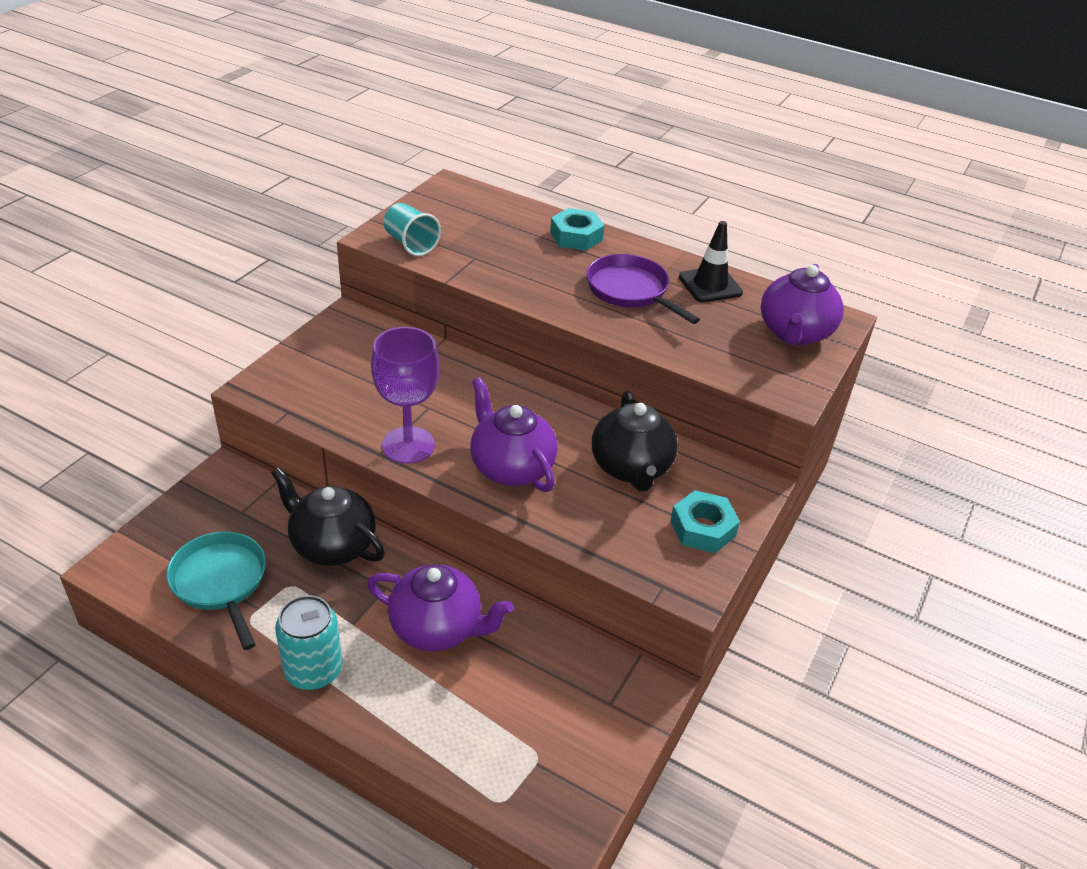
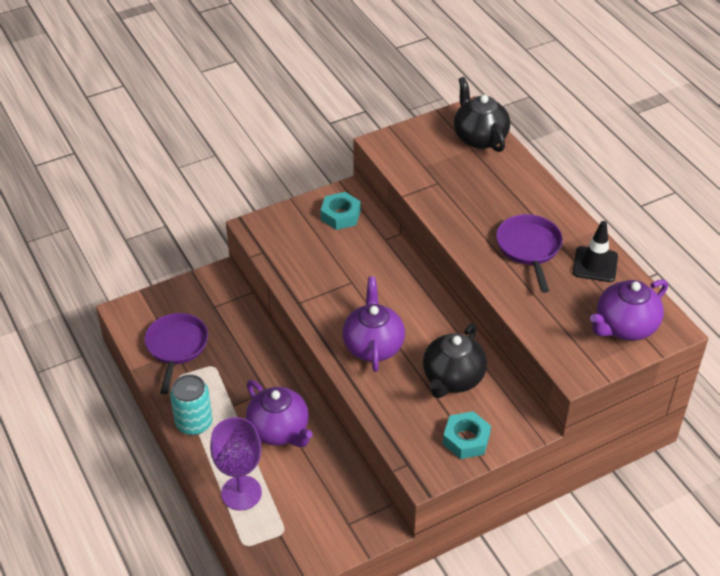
camera: 35 degrees right, 5 degrees up
(221, 582) = (176, 347): turquoise pan -> purple pan
(332, 545) = (253, 350): black teapot -> black teapot (479, 137)
(408, 445) = (320, 304): purple goblet -> purple goblet (241, 493)
(411, 244) = (401, 156): turquoise cup -> none
(576, 236) = (527, 188): turquoise nut -> turquoise nut (340, 215)

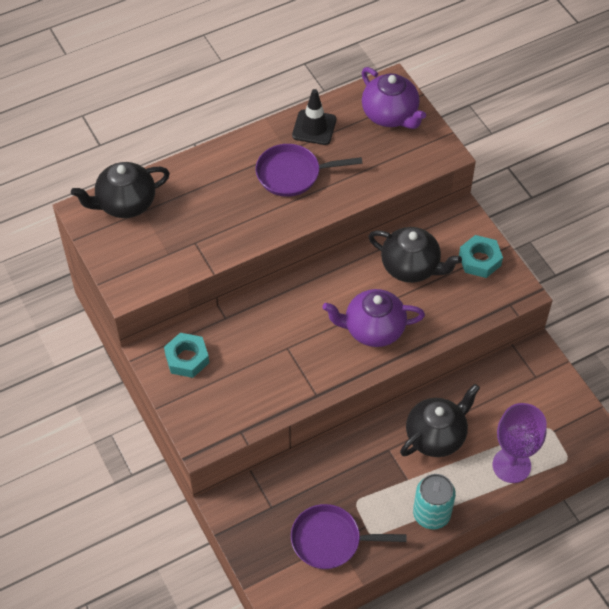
camera: 90 degrees left, 10 degrees up
(279, 430) = (436, 436): purple teapot -> black teapot

